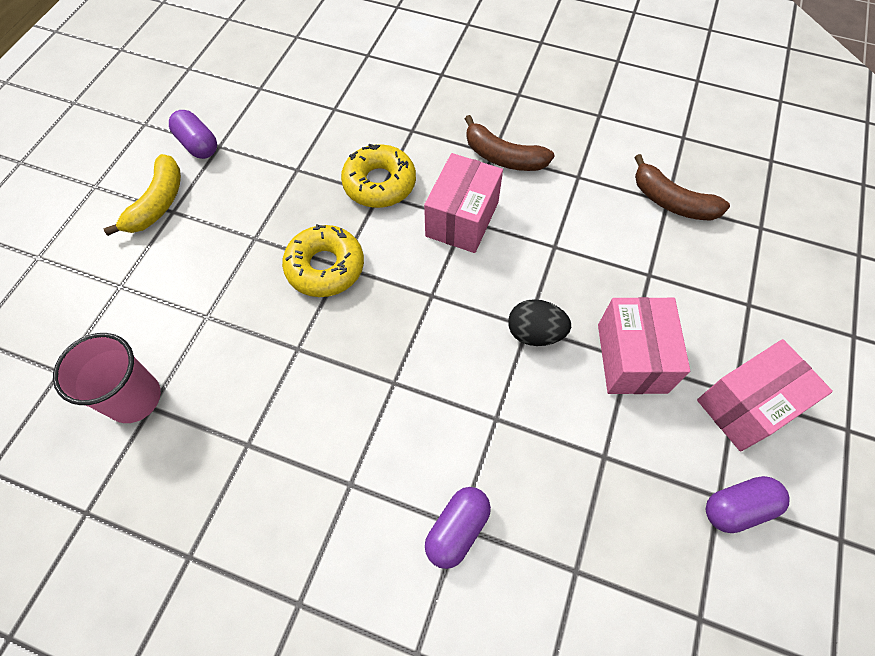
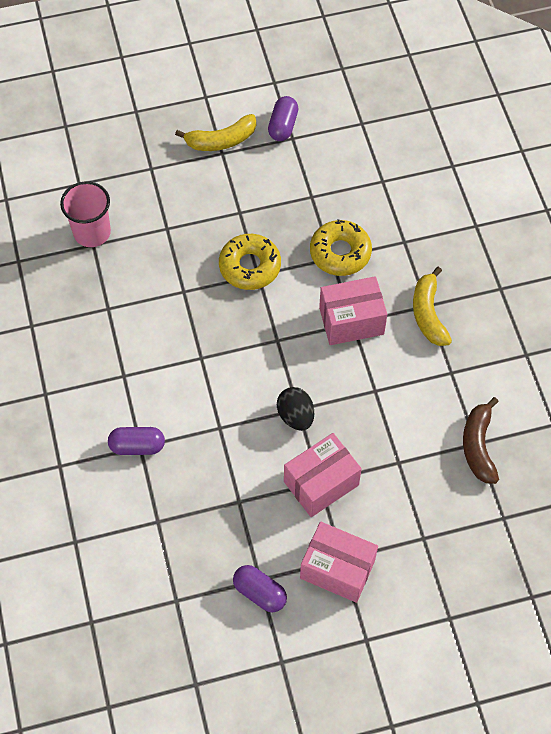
camera: 55 degrees right, 0 degrees up
(503, 157) = (428, 314): brown banana -> yellow banana

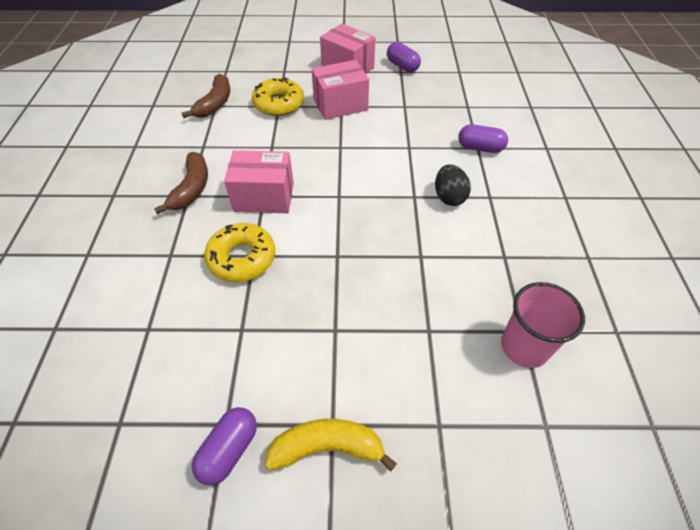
camera: 165 degrees left, 10 degrees down
(250, 266) = (343, 265): yellow donut -> yellow donut (279, 104)
(295, 416) = (344, 143): black egg -> black egg (449, 197)
(428, 314) = (191, 188): yellow banana -> brown banana

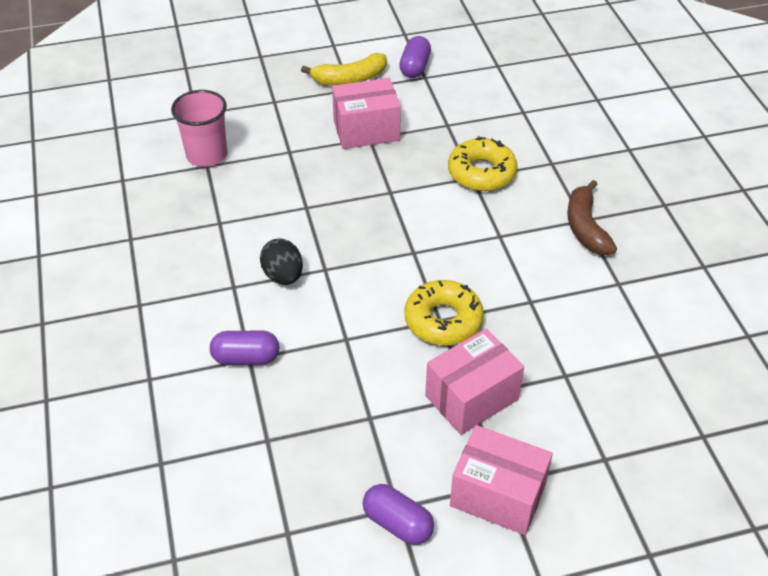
camera: 165 degrees right, 5 degrees down
(215, 104) = (661, 358): brown banana -> none
(264, 197) = (498, 234): pink box -> pink box (366, 130)
(279, 104) = (567, 378): yellow donut -> yellow donut (443, 320)

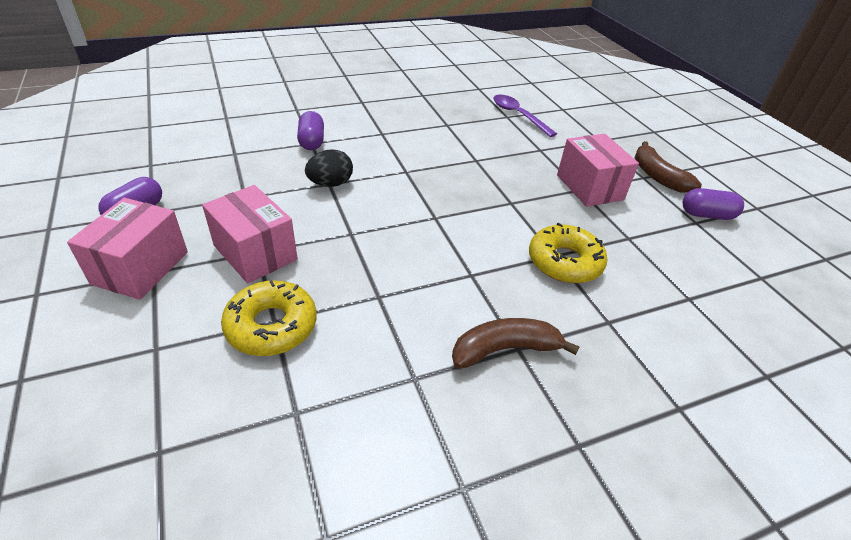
camera: 80 degrees right, 5 degrees down
(207, 155) = (518, 115): pink cup -> purple spoon
(283, 276) = (395, 153): black egg -> black egg (330, 184)
(350, 79) = (657, 176): yellow banana -> brown banana
(443, 320) = (350, 235): yellow donut -> yellow donut (271, 326)

